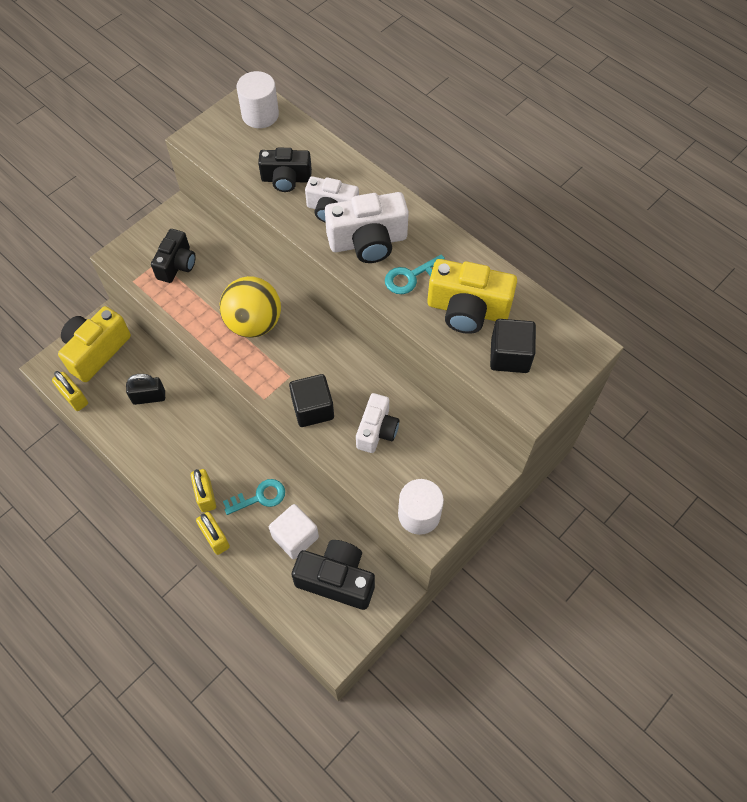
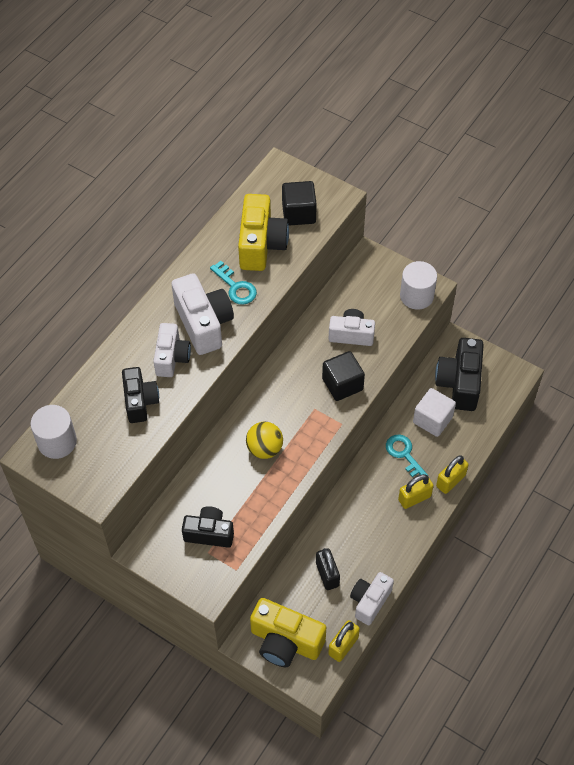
camera: 100 degrees left, 5 degrees down
(109, 429) = (370, 601): none -> white camera
(254, 323) = (264, 449): yellow ball -> yellow ball, size x0.65

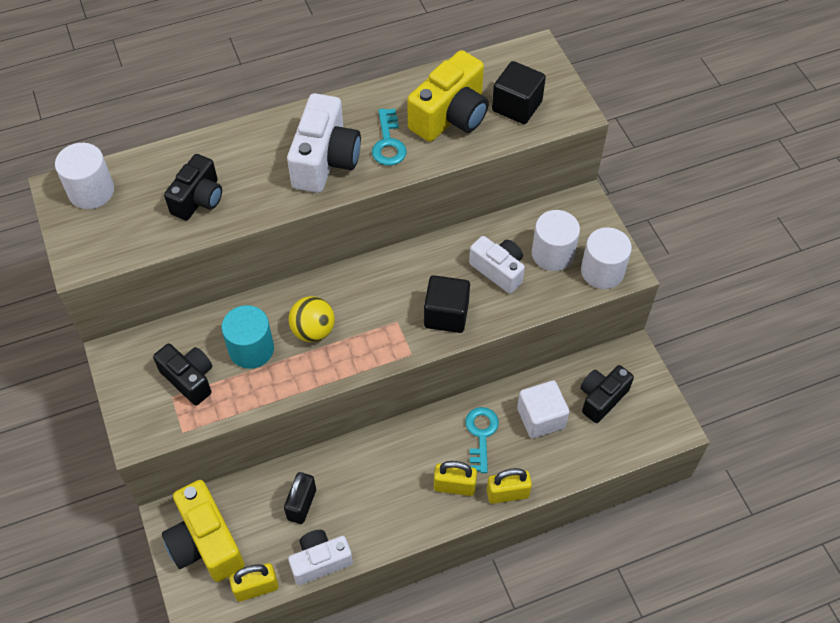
camera: 35 degrees right, 0 degrees up
(172, 357) = (265, 175): white camera -> none
(233, 487) = (251, 349): none -> turquoise cylinder
(376, 303) = (552, 254): none -> white cylinder
(459, 383) = (601, 398): black camera -> black camera, size x0.66

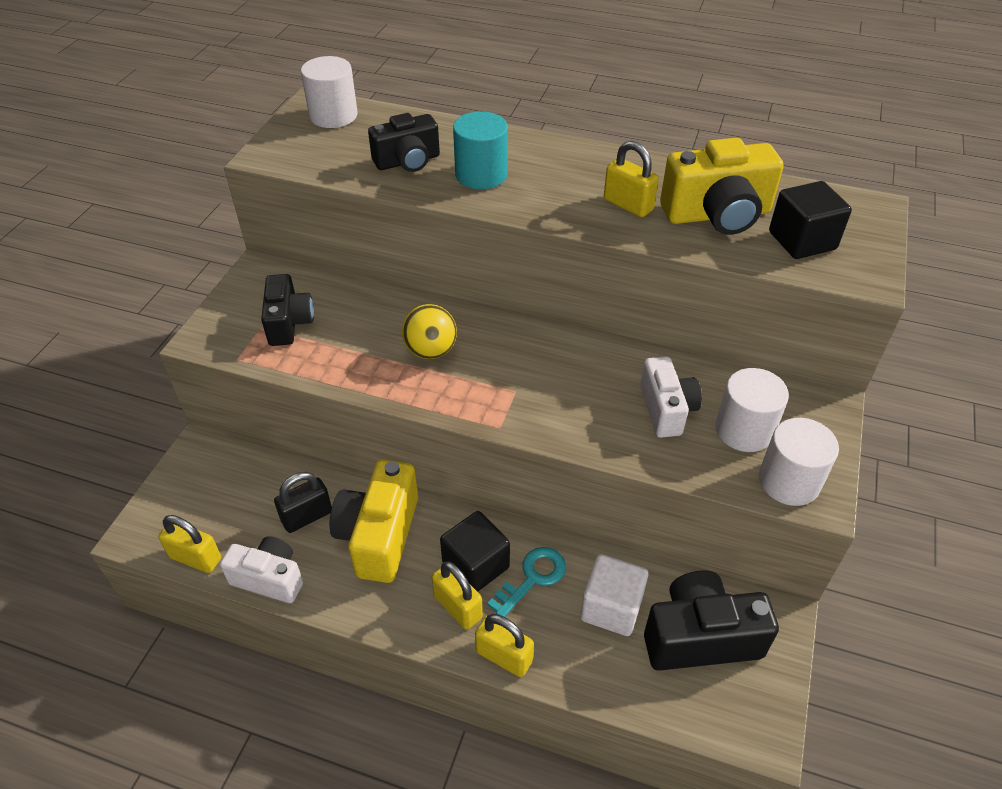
camera: 40 degrees right, 10 degrees down
(206, 543) = (201, 489): yellow camera -> yellow camera (379, 535)
(251, 349) = (363, 332): turquoise cylinder -> turquoise cylinder (481, 174)
(325, 160) = (551, 189): white camera -> none
(388, 143) = (628, 205): turquoise key -> yellow padlock
(446, 315) = (570, 415): black cube -> black cube (476, 565)
(601, 398) = (700, 637): black camera -> black camera, size x1.51

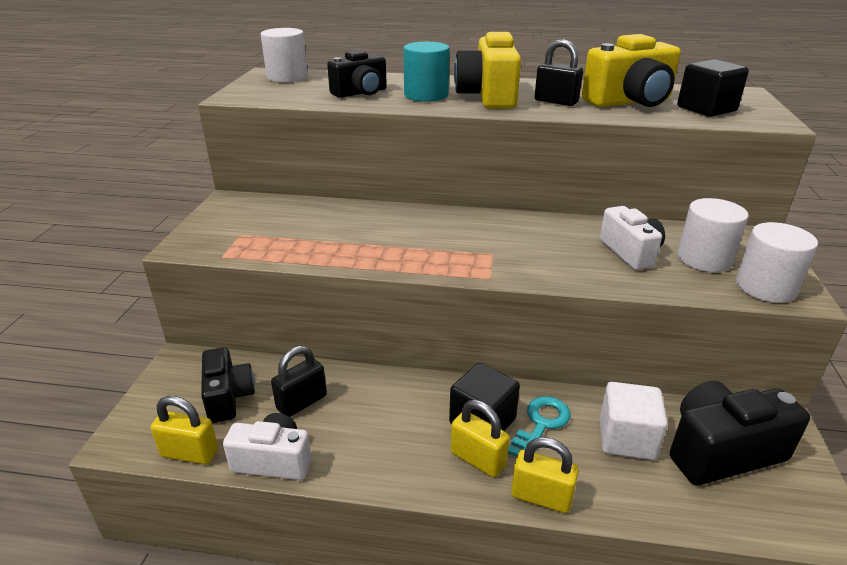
camera: 10 degrees left, 15 degrees down
(289, 323) = (266, 229): black camera -> black camera (228, 397)
(379, 535) = (379, 409): yellow camera -> yellow camera (488, 96)
(431, 351) = (404, 235): yellow ball -> none
(628, 205) = (556, 101): yellow padlock -> black padlock

